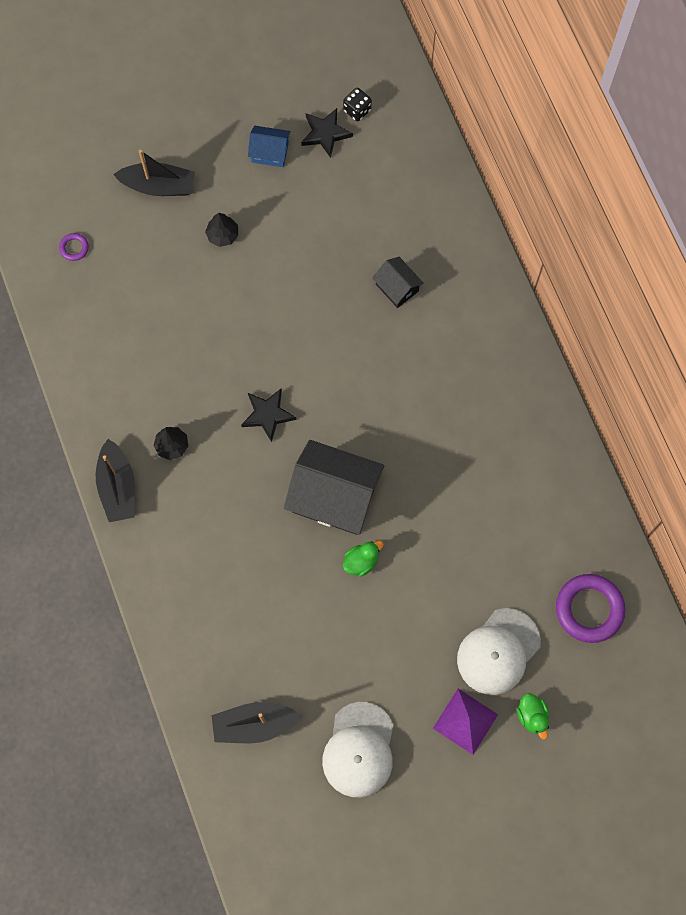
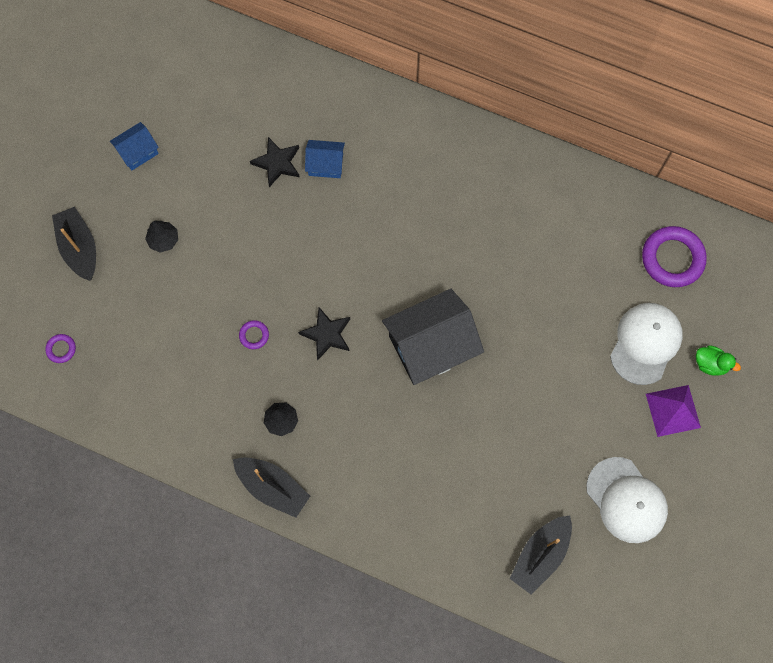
camera: 45 degrees left, 0 degrees up
(159, 186) = (79, 248): black boat -> black boat turned 75 degrees counterclockwise
(215, 365) = (254, 335): none -> purple ring
(325, 133) = (165, 104): black star -> black star (277, 163)
(357, 110) = (171, 68): black dice -> none
(361, 561) = (495, 372): green duck -> none
(397, 288) = (325, 164): black house -> blue house
(498, 651) = (645, 343): white cap -> white cap turned 150 degrees counterclockwise

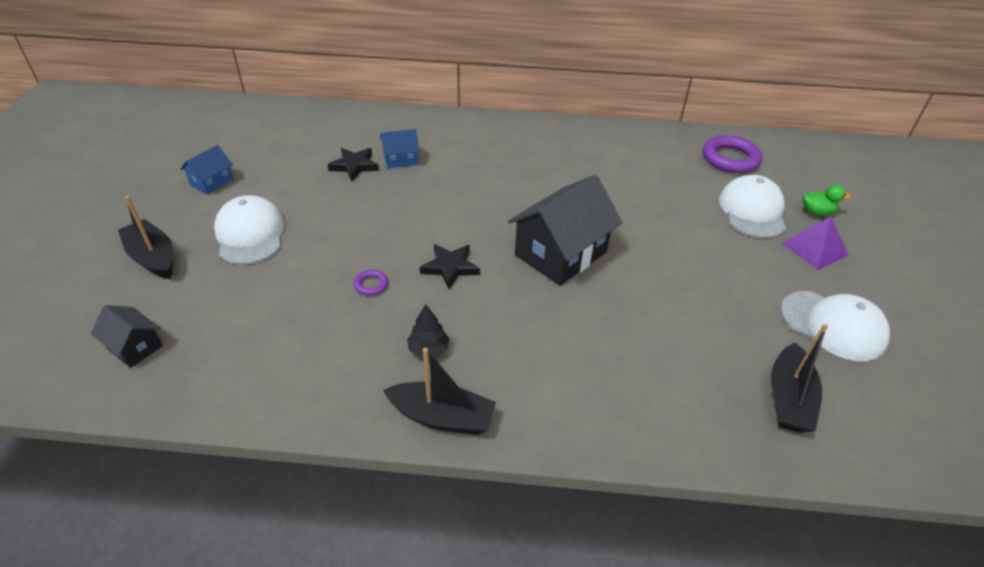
camera: 20 degrees left, 30 degrees down
(61, 349) = (134, 347): purple ring -> black house
(163, 240) = (250, 234): black tree -> white cap

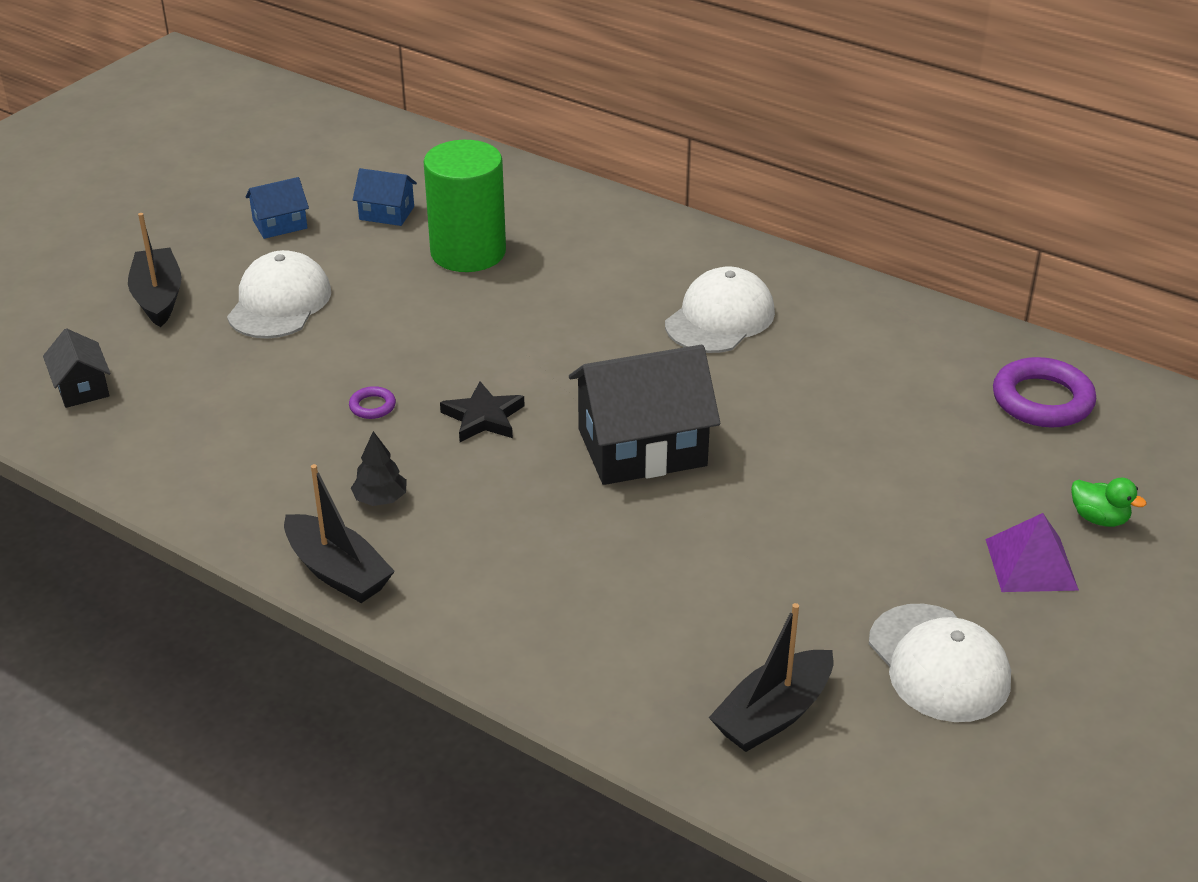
camera: 30 degrees right, 5 degrees down
(354, 166) = (468, 252): black star -> green cylinder
(400, 159) = (536, 260): blue house -> blue house (386, 213)
(752, 211) = (990, 483): white cap -> white cap (720, 318)

